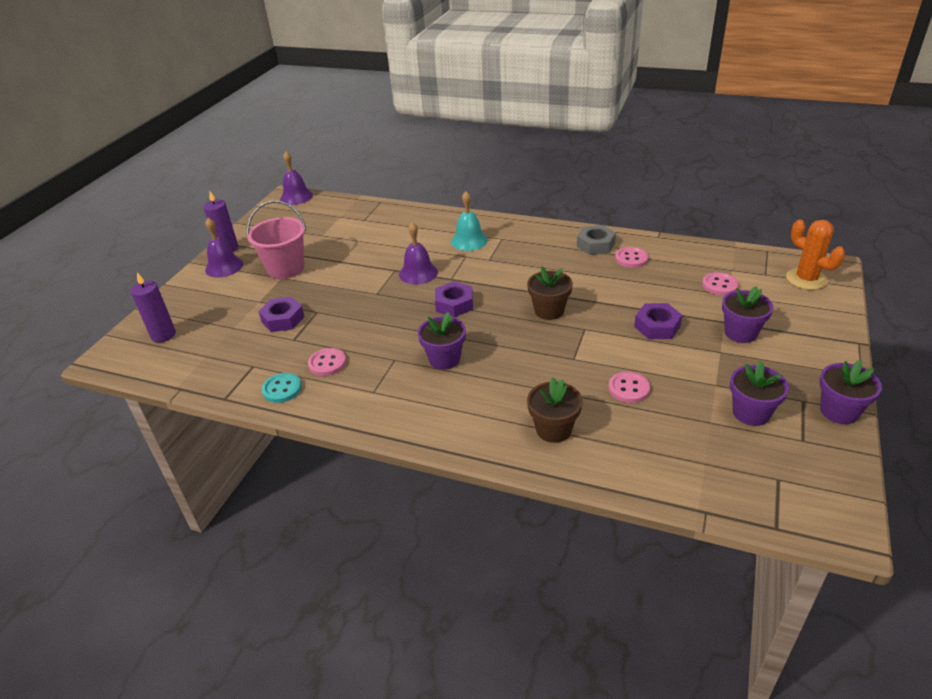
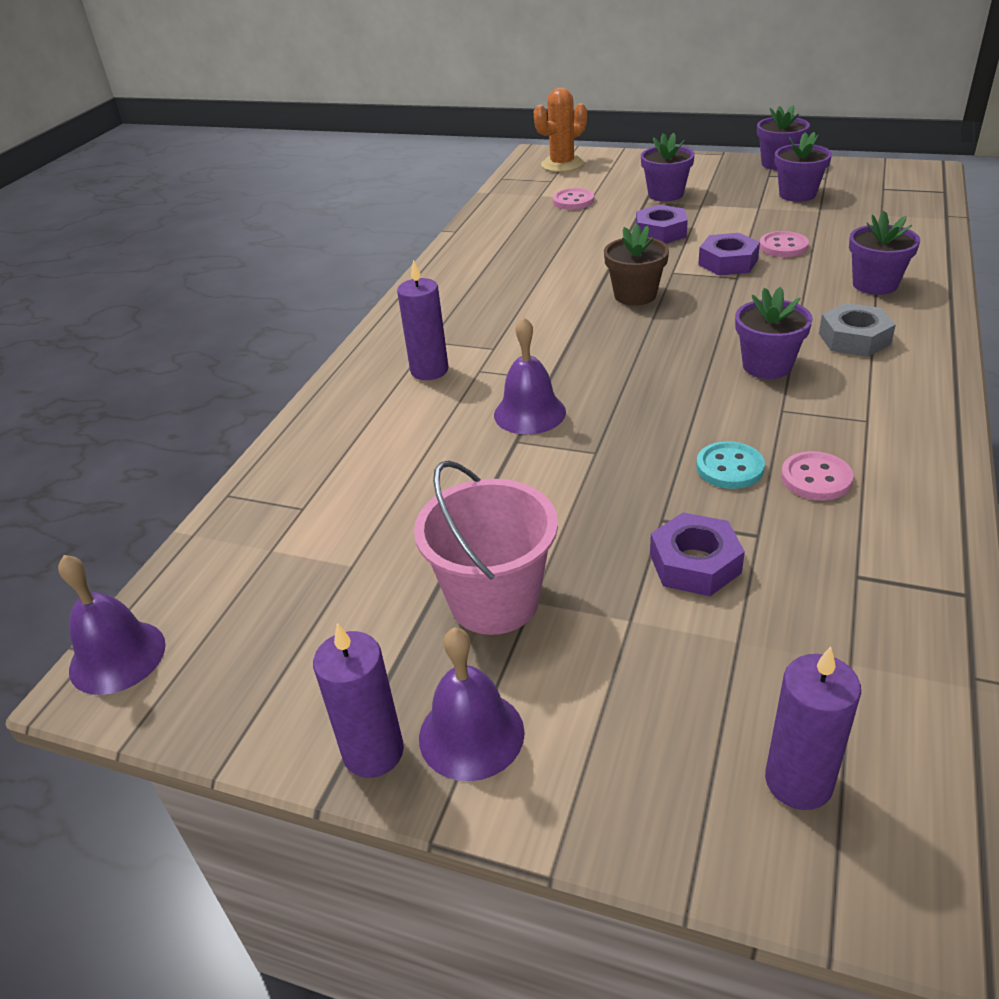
camera: 90 degrees left, 0 degrees up
(282, 389) = (906, 520): turquoise button -> turquoise button (729, 467)
(454, 304) = (624, 369): purple nut -> purple nut (728, 262)
(469, 241) = (429, 370): turquoise bell -> purple candle
(553, 429) = (875, 284): brown flower pot -> purple flower pot
(595, 245) = (467, 268): grey nut -> grey nut (854, 339)
(631, 258) = (508, 246): pink button -> none

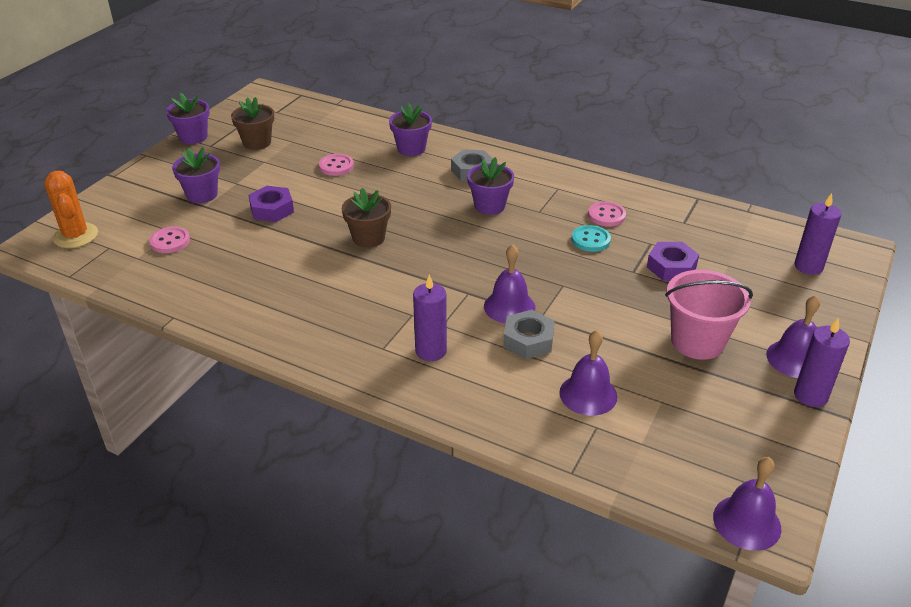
camera: 85 degrees left, 0 degrees up
(362, 496) = (588, 394): none -> purple bell
(463, 436) = (528, 340): none -> grey nut
(728, 262) = (344, 191): purple nut -> none
(797, 194) = (257, 142): purple flower pot -> brown flower pot

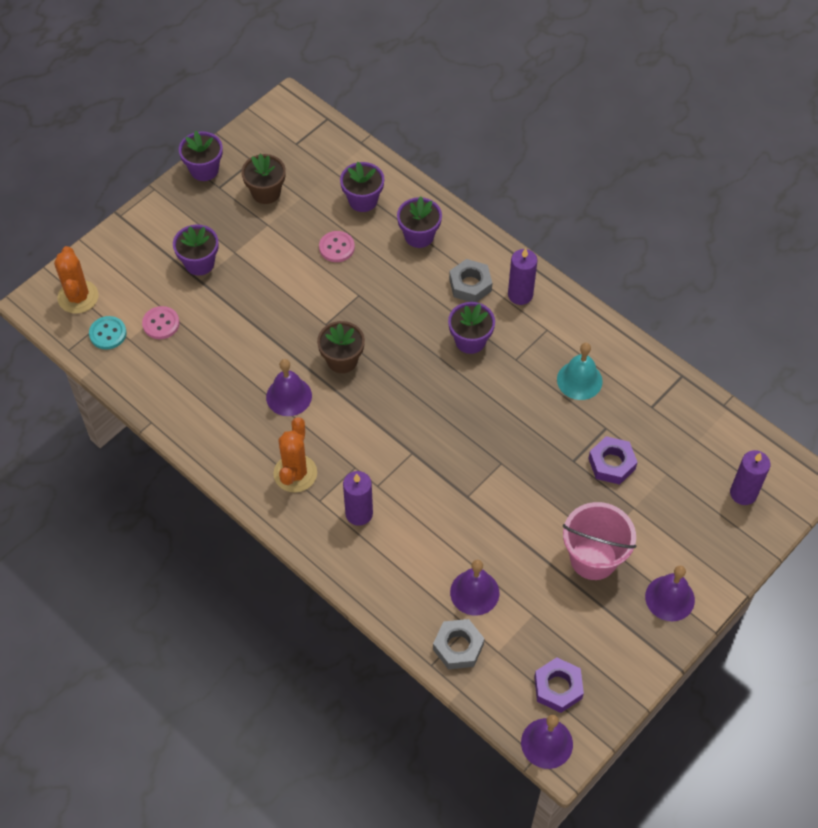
camera: 15 degrees right, 20 degrees up
(272, 209) = (261, 299): purple nut -> purple nut (558, 687)
(348, 331) = (295, 473): none -> orange cactus
(350, 135) = (363, 200): none -> purple flower pot
(509, 306) = (443, 478): purple bell -> purple bell (289, 396)
(528, 340) = (446, 521): grey nut -> grey nut (458, 647)
(590, 240) = (550, 410): turquoise button -> turquoise button (108, 334)
(606, 215) = (579, 380): pink button -> turquoise bell
(810, 395) = (662, 640): purple candle -> purple candle (520, 295)

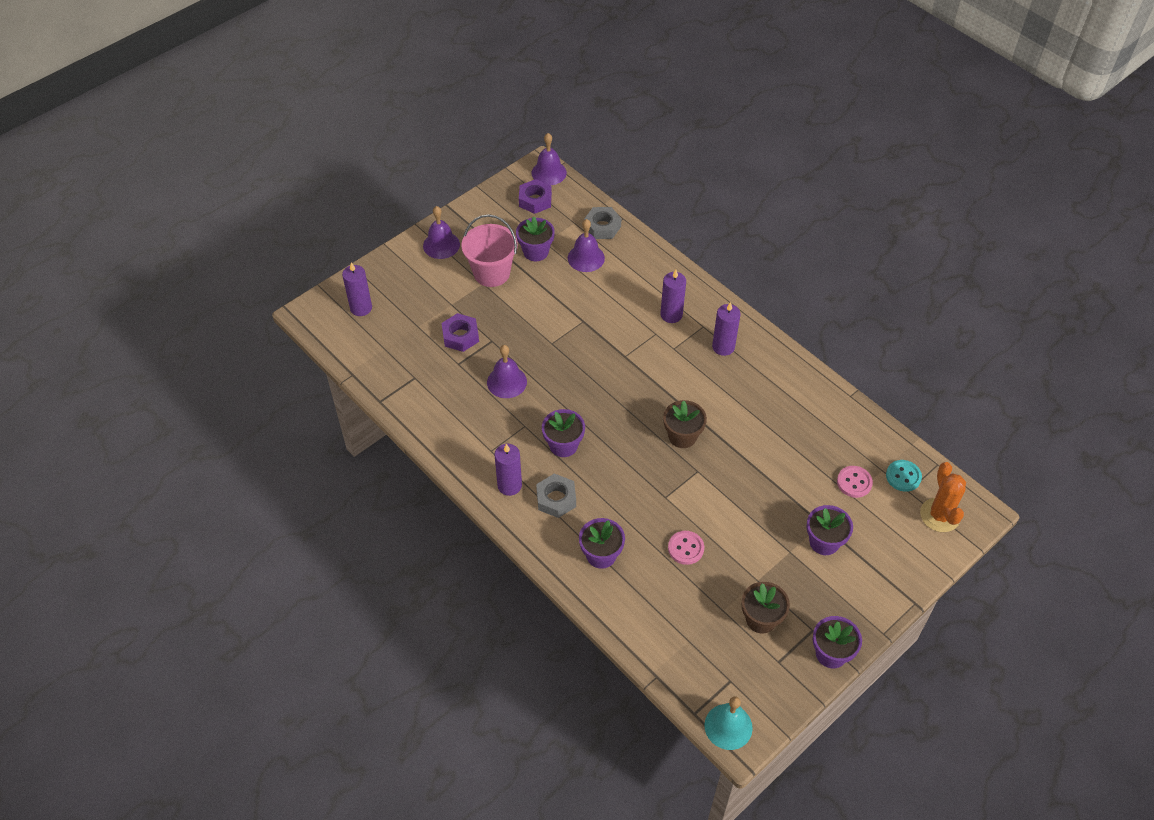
camera: 175 degrees left, 5 degrees down
(289, 396) = (730, 408): purple bell -> purple bell (507, 382)
(295, 473) = (723, 347): orange cactus -> purple candle
(363, 200) = (657, 601): purple flower pot -> purple flower pot (536, 252)
(579, 380) = (471, 403): turquoise bell -> turquoise bell (728, 726)

